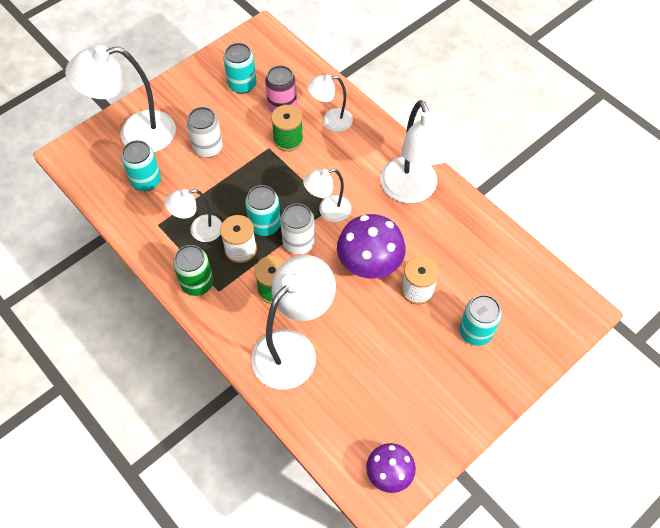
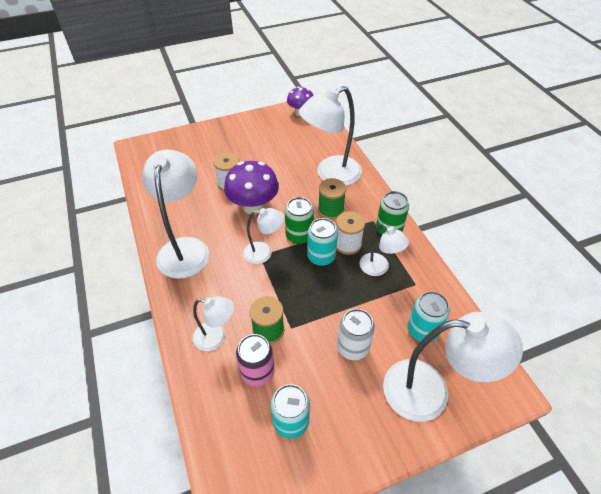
camera: 160 degrees left, 10 degrees down
(199, 230) = (379, 268): white lamp -> white lamp turned 45 degrees clockwise
(298, 243) = (299, 236): white can -> green can
(475, 332) = (209, 154): turquoise can -> none

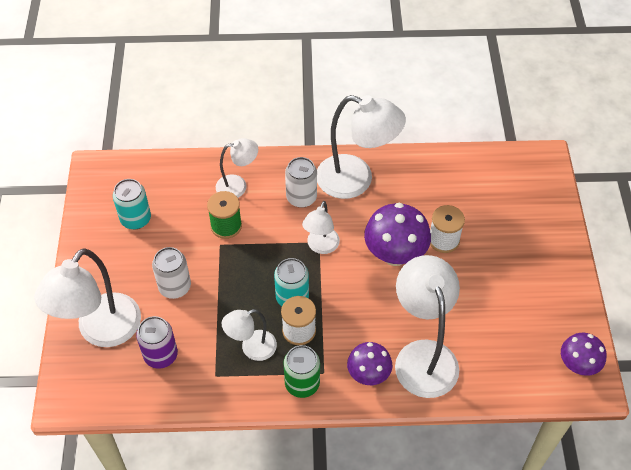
camera: 110 degrees right, 5 degrees up
(216, 281) = (301, 197): none -> white can
(216, 338) = (238, 185): white lamp -> white lamp turned 135 degrees counterclockwise
(257, 372) = (189, 207): pink can -> none
(299, 236) = (331, 286): green can -> none
(330, 210) = (358, 332): green spool -> none
(360, 197) = (368, 374): none -> purple mushroom
(422, 330) = (161, 355): turquoise can -> purple can

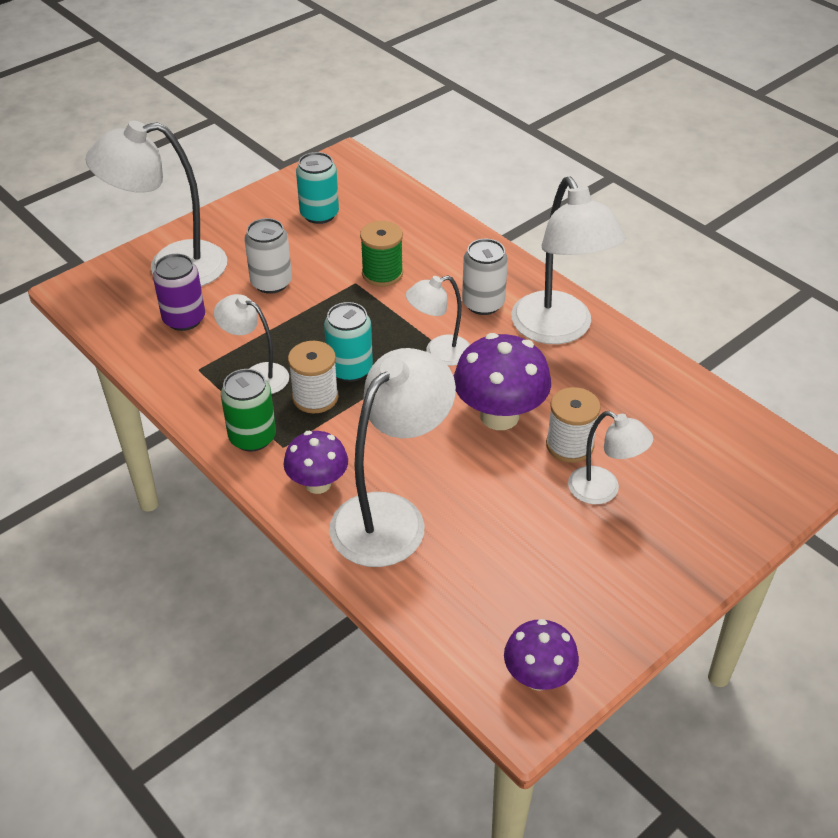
camera: 50 degrees right, 10 degrees down
(238, 185) = (440, 253): white lamp -> white lamp (603, 490)

